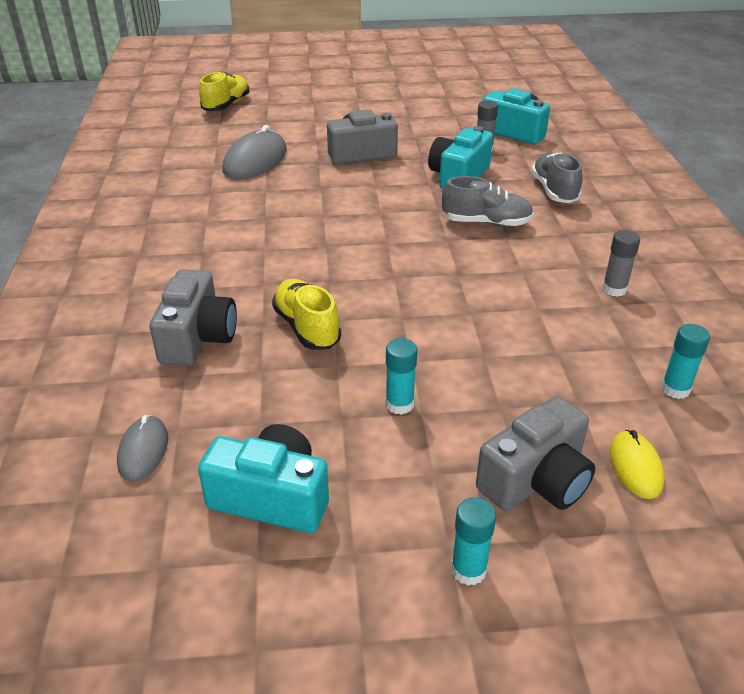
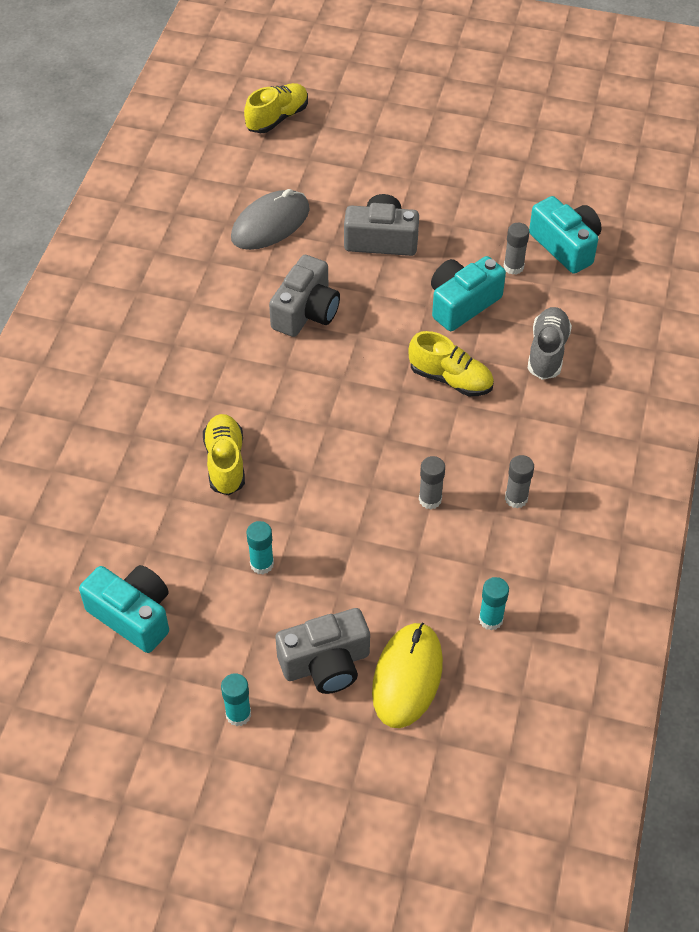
camera: 20 degrees right, 15 degrees up
(143, 451) = (58, 547): grey mouse -> none
(197, 338) = (134, 447): grey camera -> grey camera (306, 312)
(486, 223) = (450, 379): grey shoe -> yellow shoe
(535, 308) = (430, 499): none -> grey glue stick
(635, 467) = (407, 677): yellow mouse -> yellow mouse, size x1.73

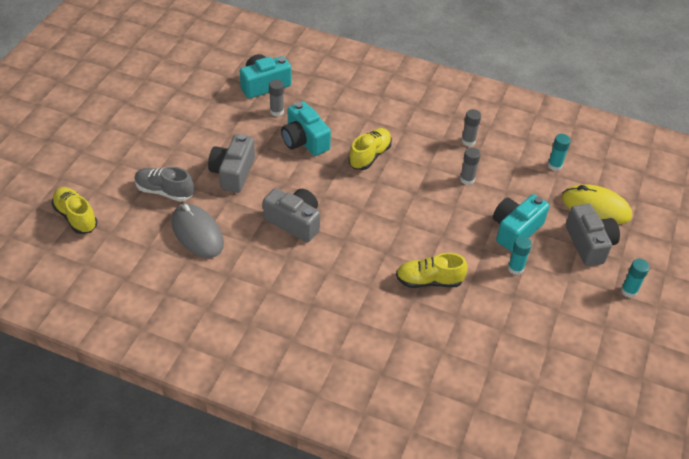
camera: 85 degrees left, 5 degrees down
(133, 615) = (558, 343): turquoise camera -> turquoise camera (515, 230)
(547, 352) = (354, 108): grey shoe -> grey shoe (164, 191)

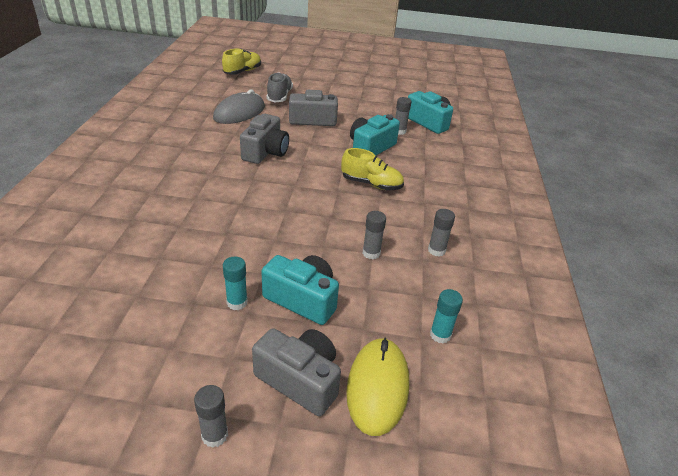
camera: 75 degrees right, 10 degrees down
(429, 281) = (206, 234): yellow shoe -> none
(589, 244) = (300, 380): grey camera -> grey camera turned 120 degrees counterclockwise
(629, 291) = (215, 435): turquoise glue stick -> grey glue stick

